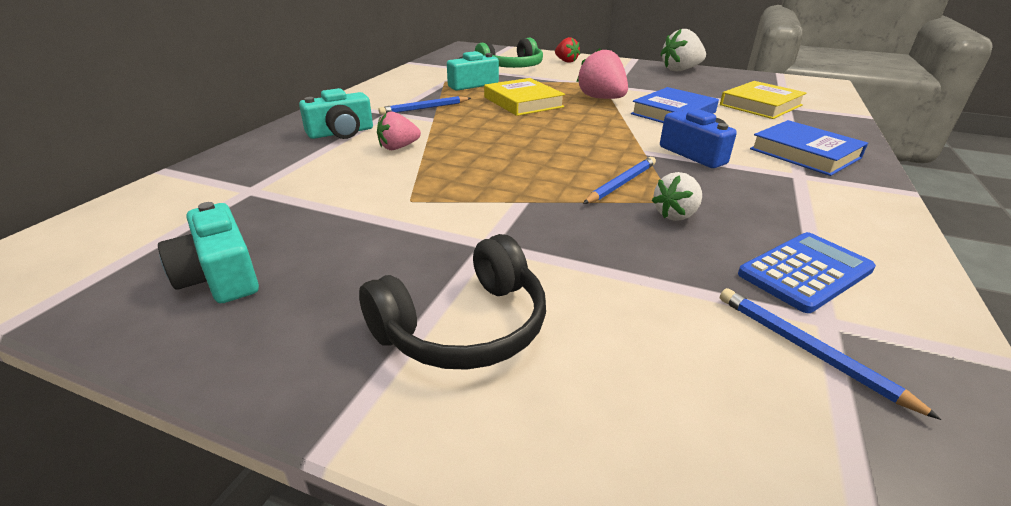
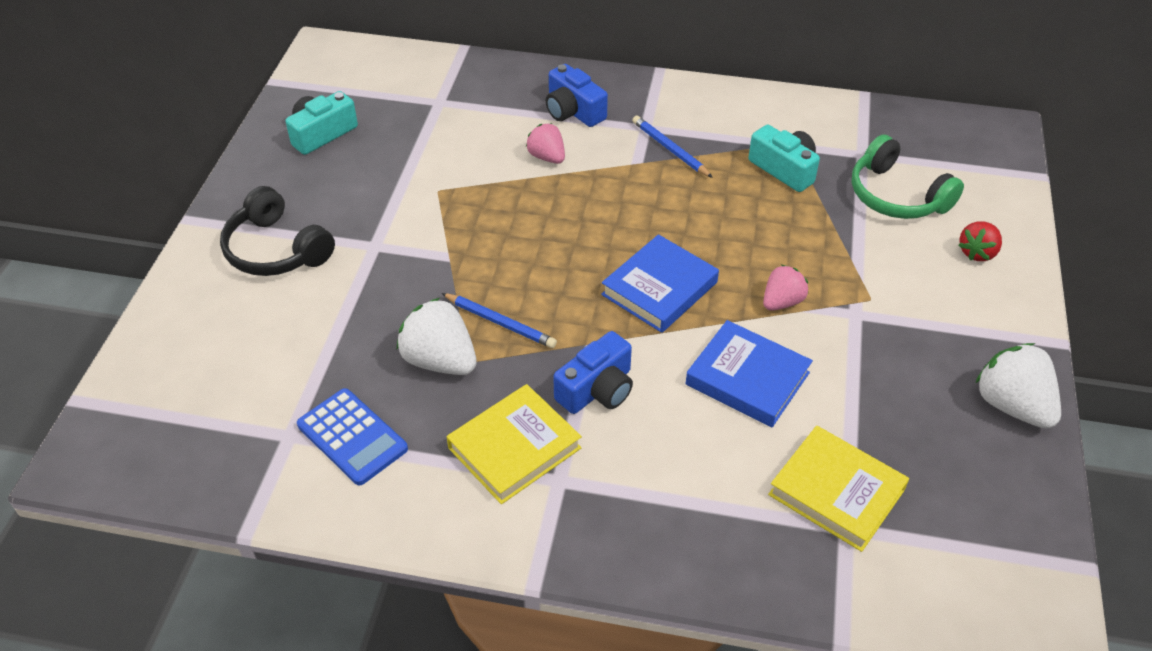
camera: 80 degrees right, 15 degrees up
(341, 133) = (573, 111): turquoise camera -> blue camera
(523, 102) = (730, 226): yellow book -> yellow book (514, 448)
(601, 98) = (782, 302): pink strawberry -> pink strawberry, size x0.62
(675, 215) = (440, 360): white strawberry -> white strawberry, size x1.61
(804, 153) = (632, 502): blue book -> blue book (659, 288)
(807, 350) = (257, 416): blue pencil -> none

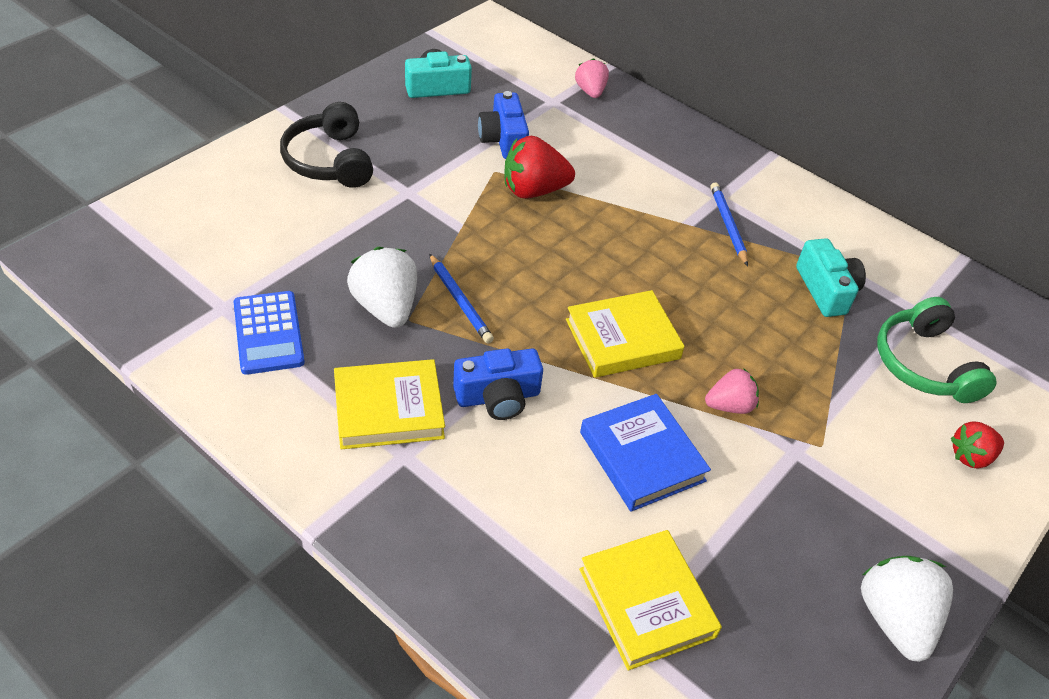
camera: 25 degrees right, 0 degrees up
(486, 192) = (534, 190): none -> red strawberry
(547, 157) = (609, 184): pink strawberry -> pink strawberry (590, 92)
(573, 111) = (664, 156): blue camera -> blue camera (503, 139)
(659, 288) = (622, 339): blue book -> yellow book

